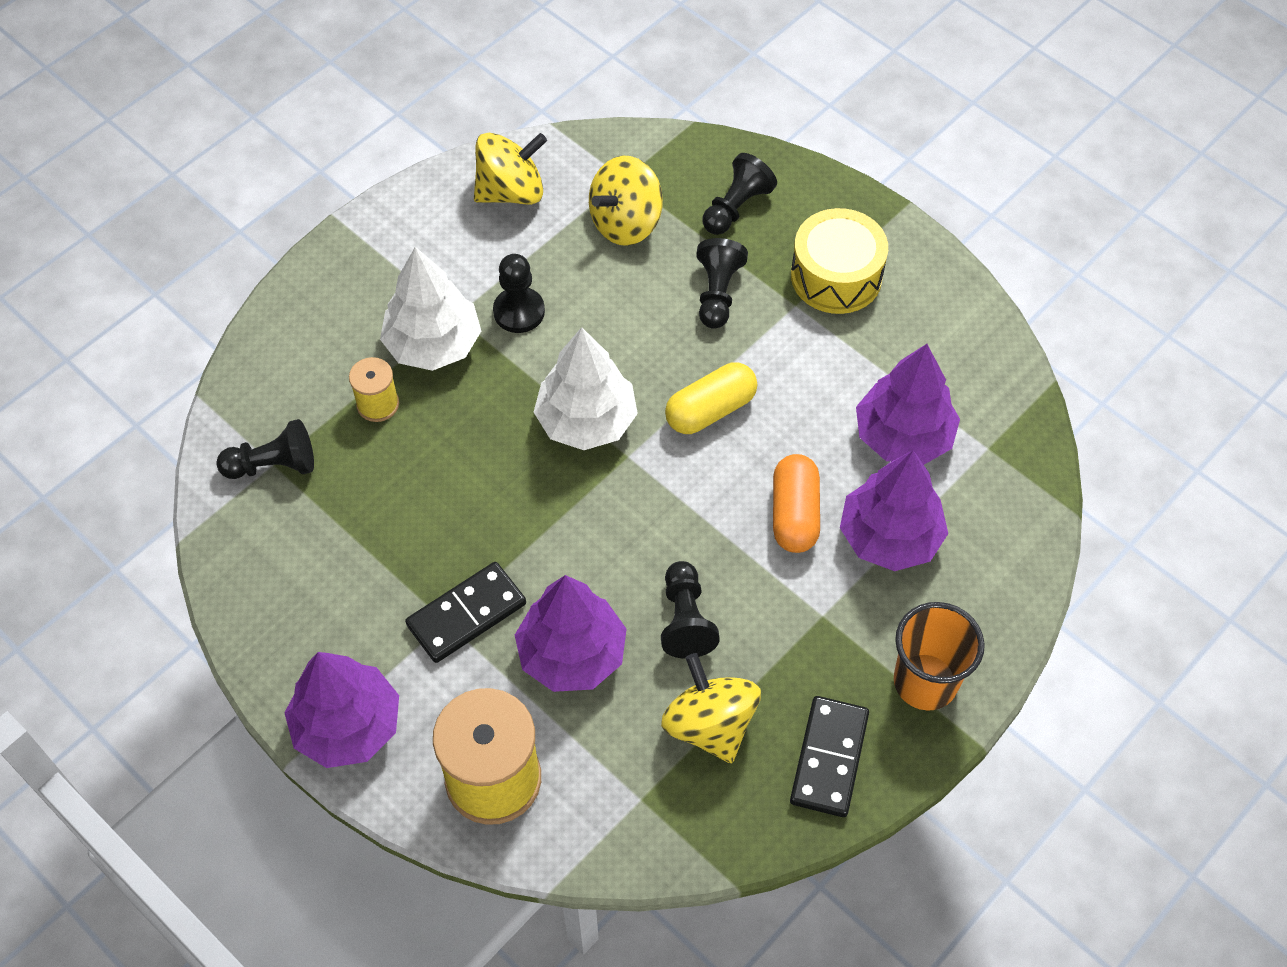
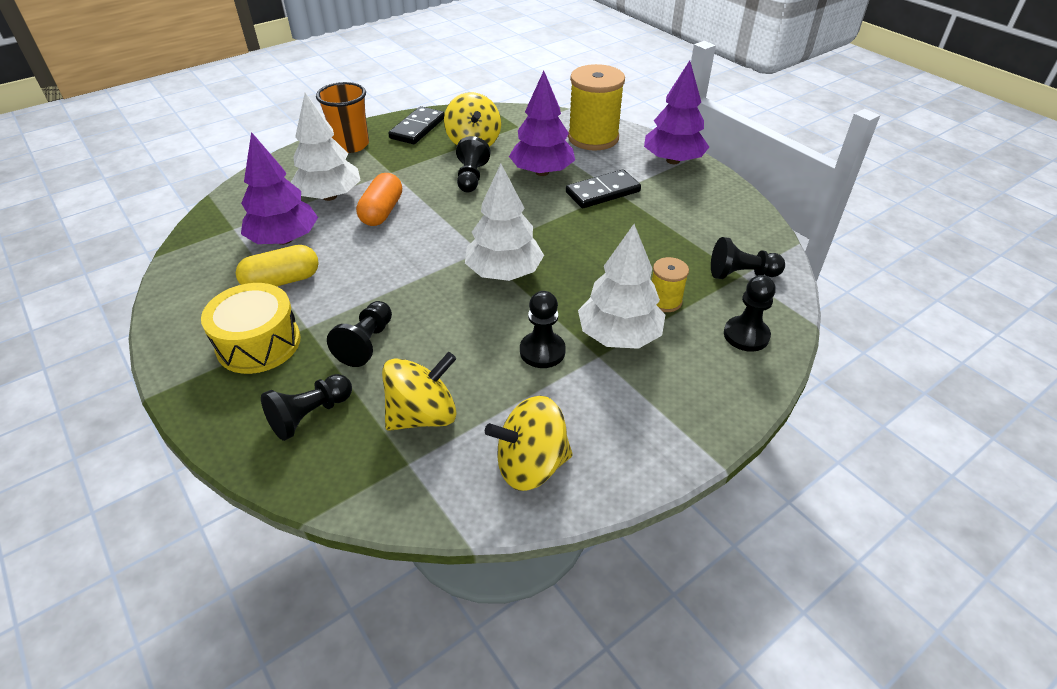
camera: 170 degrees left, 15 degrees down
(285, 366) = (746, 335): none -> black pawn
(710, 410) = (410, 268): yellow capsule -> yellow capsule (282, 281)
(889, 536) = (329, 196): purple tree -> white tree

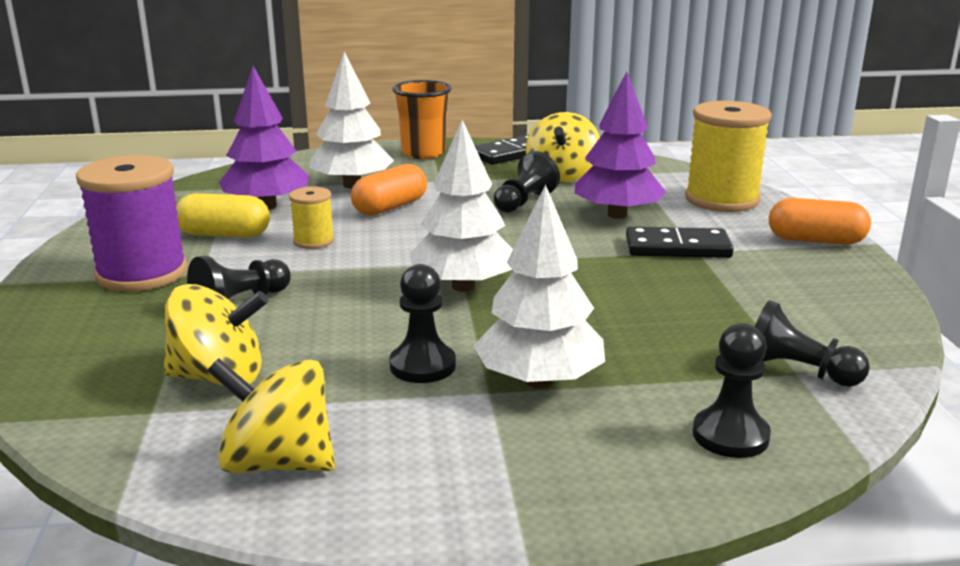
camera: 30 degrees right, 20 degrees down
(258, 343) = (142, 273): yellow drum -> purple spool
(310, 415) = (113, 340): black pawn -> none
(665, 301) = (644, 366): yellow spool -> yellow spool (313, 241)
(673, 160) = (815, 240): purple tree -> orange capsule

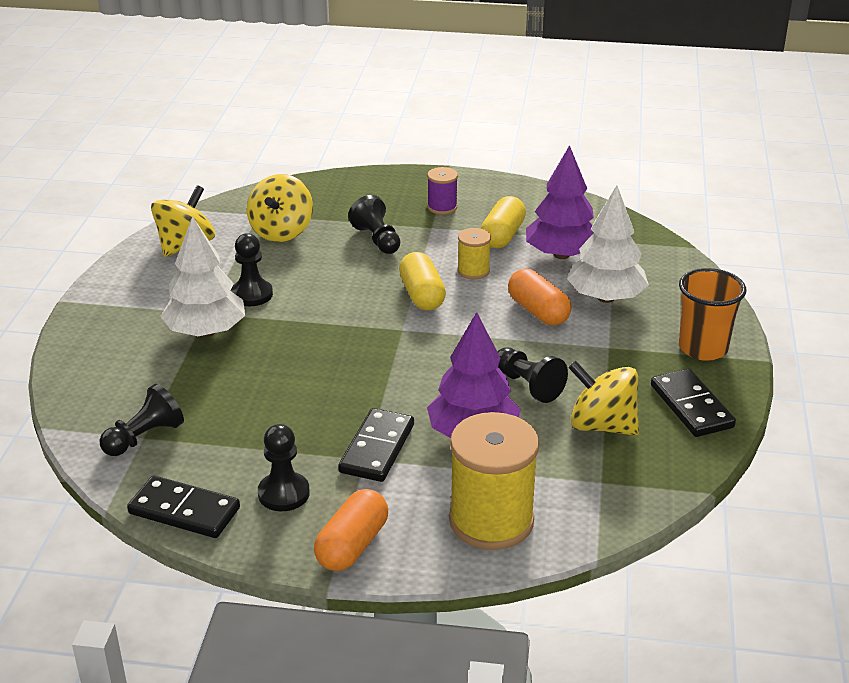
camera: 105 degrees right, 10 degrees up
(142, 273) = (442, 207): purple spool -> purple spool, size x0.50
(379, 260) = (422, 295): none -> yellow capsule
(463, 286) = (356, 325): white tree -> none
(730, 435) = (100, 385): black pawn -> black pawn (283, 493)
(876, 319) = (184, 511): none -> black domino

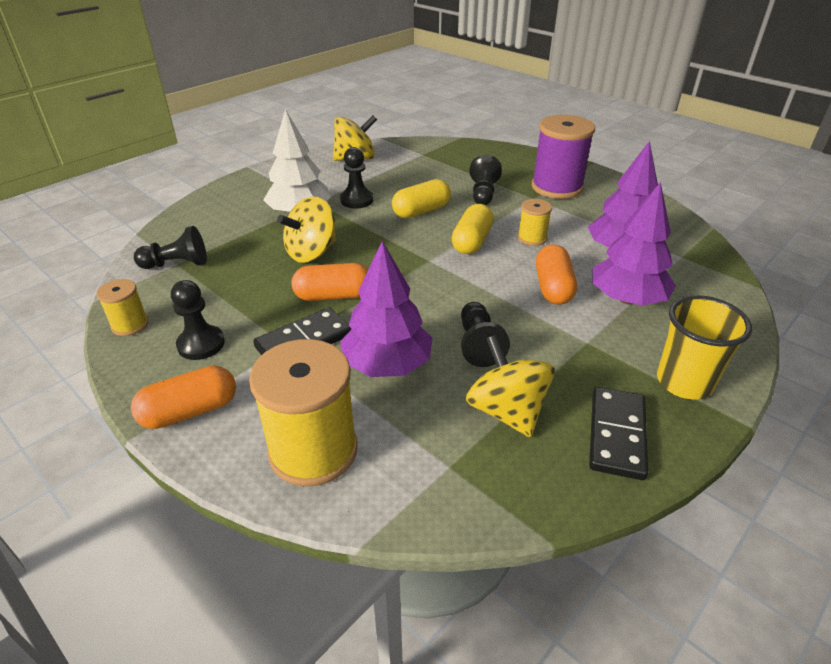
camera: 35 degrees right, 5 degrees up
(184, 511) = (130, 325): black domino -> yellow spool
(281, 232) = (424, 169): yellow spinning top -> yellow spinning top (311, 252)
(353, 399) = (333, 296): none -> orange capsule
(442, 207) = (557, 187): purple spool -> purple spool, size x2.00
(502, 236) = (584, 221): yellow capsule -> yellow capsule (421, 211)
(605, 297) = (627, 299): white tree -> purple tree
(703, 348) = (684, 382): orange cup -> yellow cup

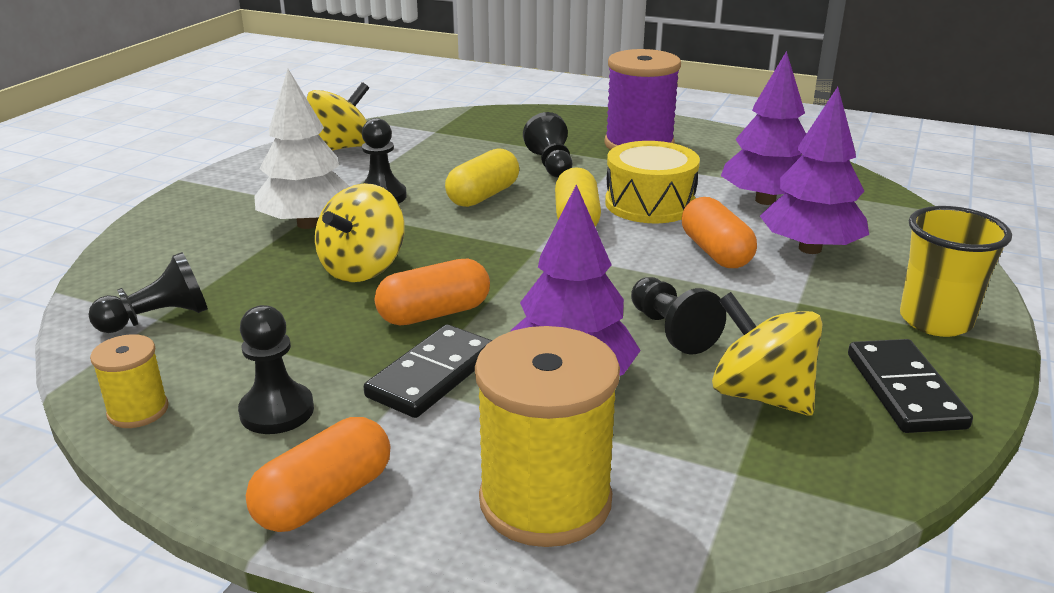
camera: 20 degrees left, 10 degrees down
(532, 238) = (650, 204): yellow spool -> yellow drum

